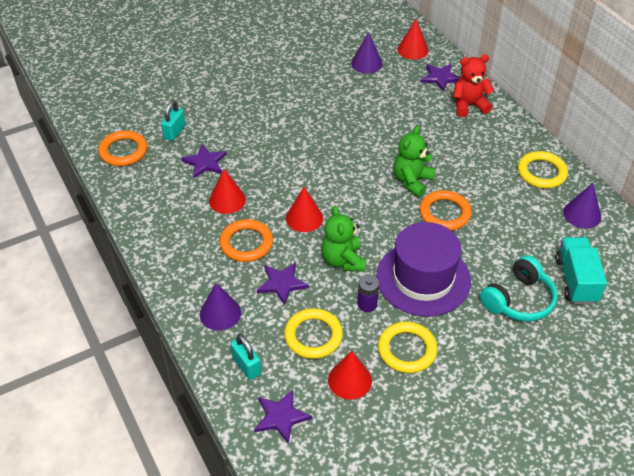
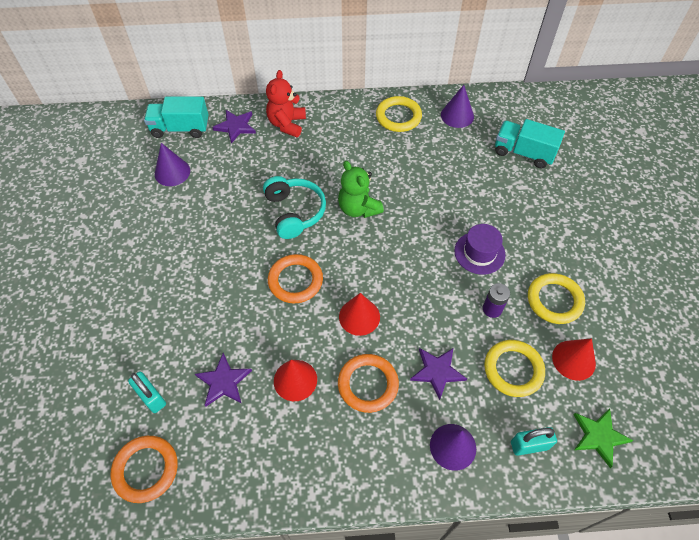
camera: 65 degrees left, 10 degrees up
(281, 417) = (599, 436): purple star -> green star
(343, 260) = (430, 306): green teddy bear -> none
(412, 50) = (180, 128): red cone -> turquoise truck
(423, 278) = (479, 253): purple hat -> purple hat, size x0.56
(444, 213) = (410, 203): orange ring -> orange ring (295, 281)
(518, 299) = (529, 198): turquoise headphones -> turquoise headphones (294, 212)

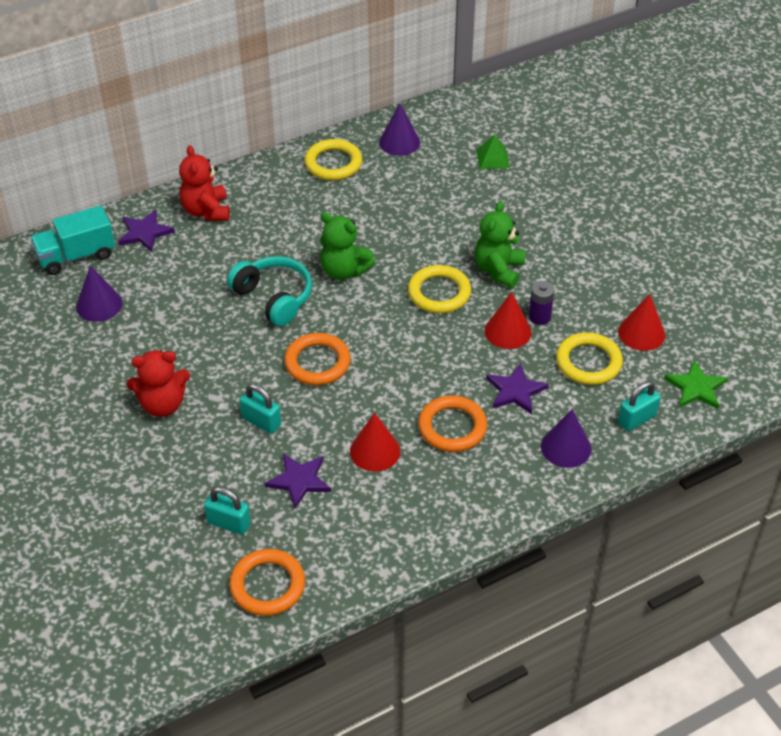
camera: 25 degrees left, 10 degrees down
(166, 271) = (163, 404): none -> red teddy bear
(226, 316) = (261, 421): none -> turquoise padlock
(359, 316) = (407, 371): red cone -> red cone (507, 331)
(479, 253) = (498, 270): purple hat -> green teddy bear
(523, 153) = (492, 158): turquoise truck -> green pyramid
(554, 300) = (597, 288): yellow ring -> yellow ring (439, 293)

